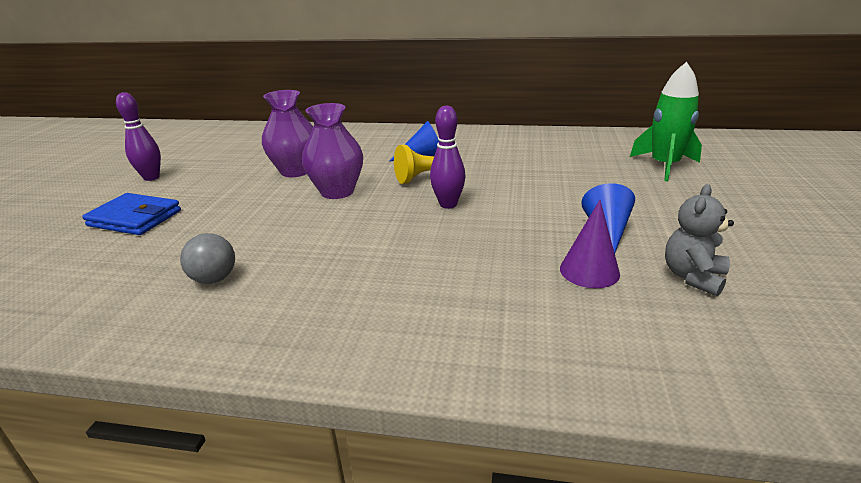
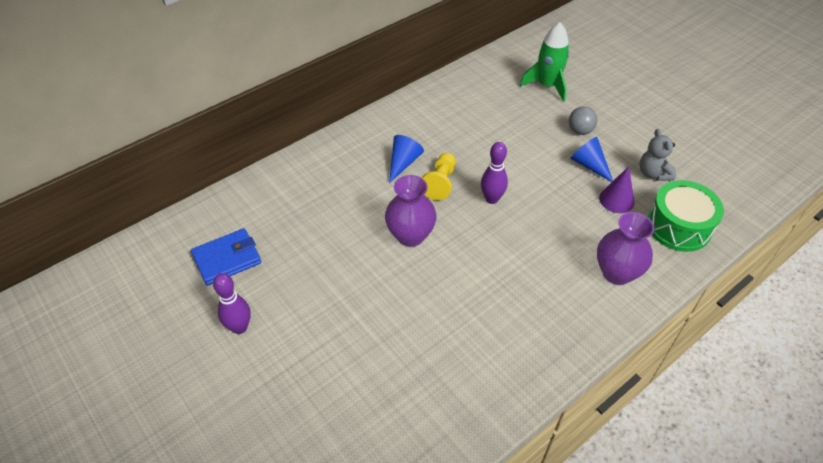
camera: 50 degrees left, 20 degrees up
(135, 218) = (324, 362): blue wallet -> blue wallet (227, 259)
(214, 279) = (473, 349): grey ball -> grey ball (580, 131)
(296, 171) = (343, 238): purple vase -> purple vase (616, 273)
(642, 342) = (678, 226): none -> green drum

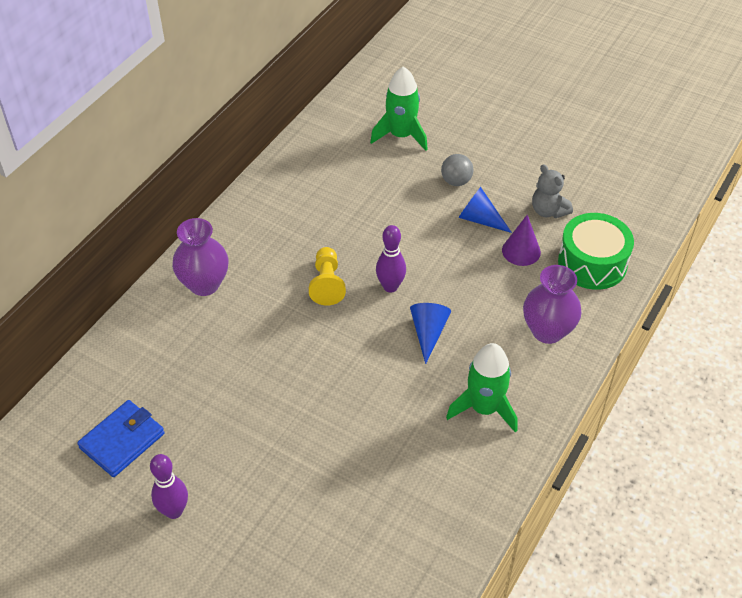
camera: 20 degrees left, 0 degrees up
(403, 163) = (276, 271): blue cone -> blue cone (428, 333)
(410, 236) = (319, 353): purple vase -> purple vase (204, 284)
(534, 323) = (484, 408): none -> green rocket

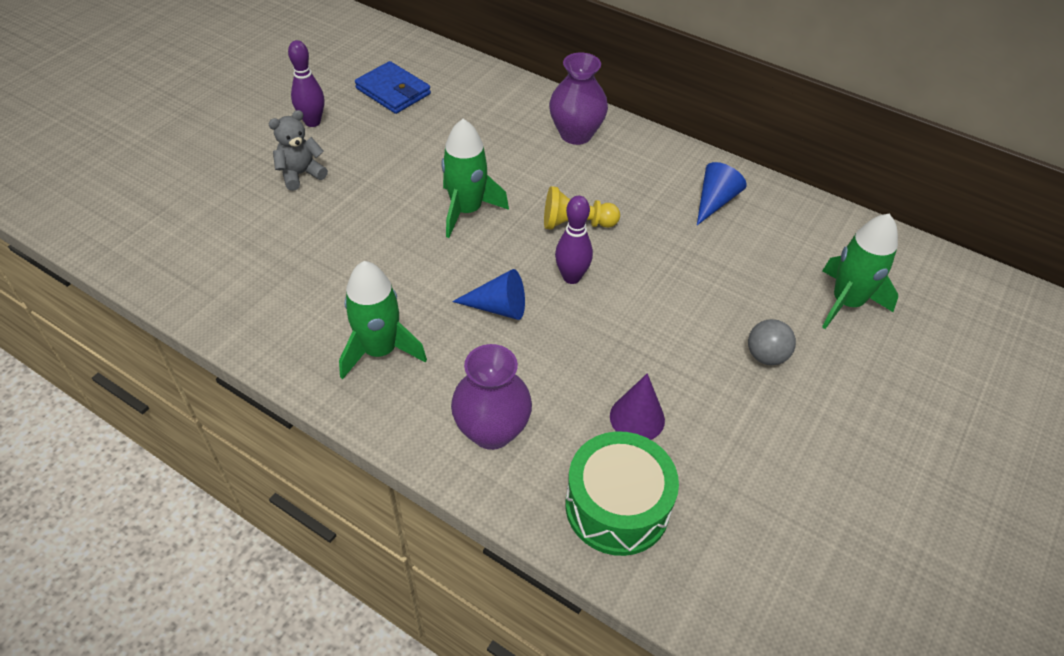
camera: 90 degrees right, 0 degrees up
(313, 361) = (466, 210): none -> green rocket
(480, 219) = (694, 376): blue cone -> blue cone (715, 201)
(548, 211) = (721, 462): grey teddy bear -> grey teddy bear (301, 174)

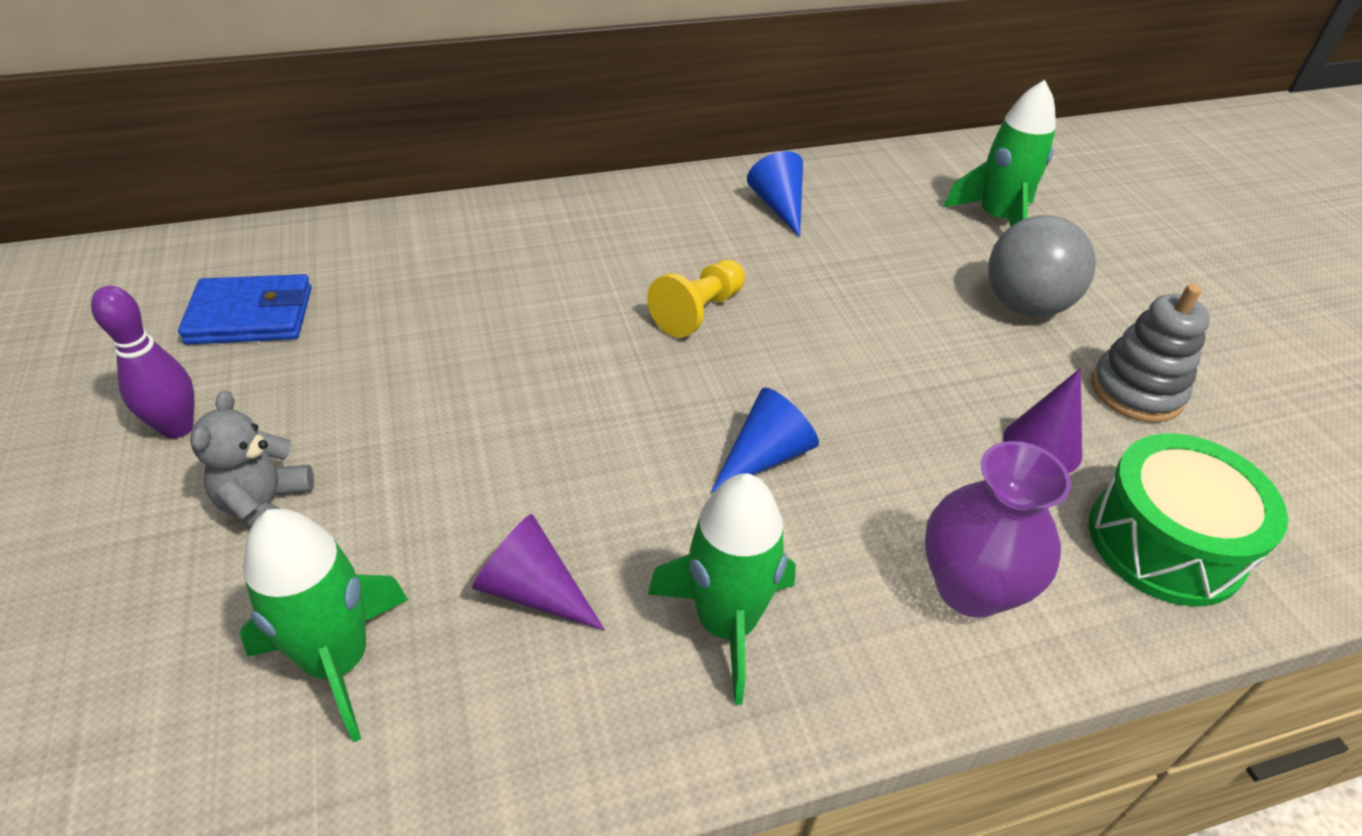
camera: 50 degrees left, 5 degrees down
(337, 278) = (533, 590): none -> purple cone
(466, 210) = (566, 383): green rocket -> green rocket (338, 661)
(571, 277) = (779, 366): purple bowling pin -> none
(576, 134) = (556, 227): purple vase -> none
(745, 445) = (1136, 391): none -> grey stacking toy
(766, 356) = (1025, 305): grey ball -> grey ball, size x1.69

